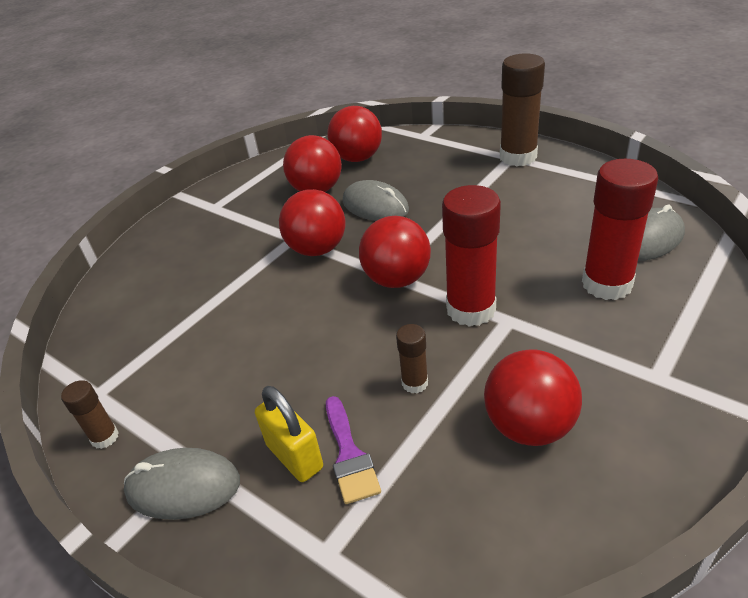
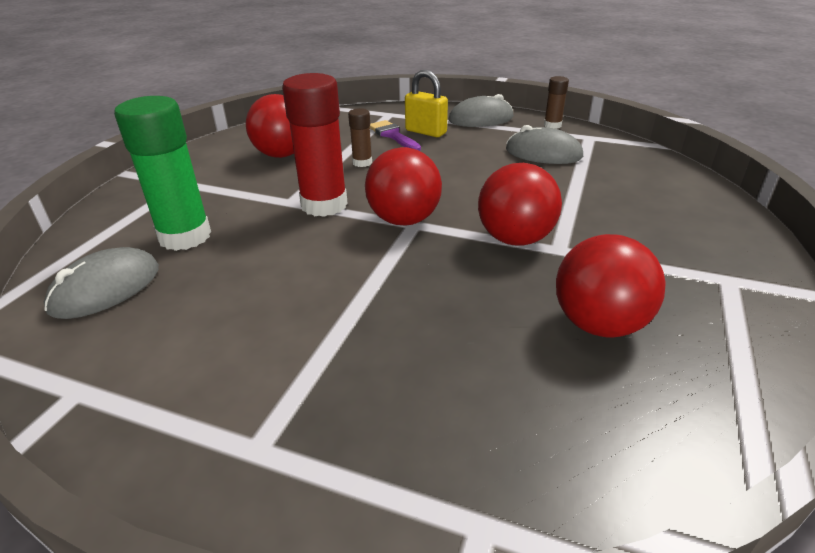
camera: 160 degrees right, 5 degrees down
(357, 158) = (589, 415): red ball -> none
(375, 206) = (480, 303): grey mouse -> grey mouse (543, 153)
(518, 157) = (239, 451): brown glue stick -> none
(607, 284) = (185, 236): red glue stick -> green glue stick

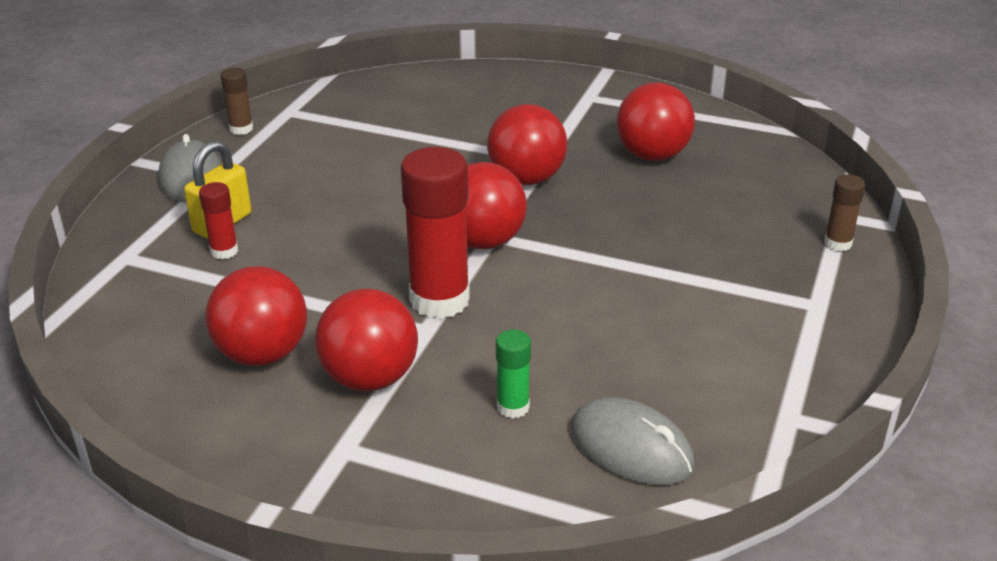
camera: 90 degrees left, 0 degrees up
(185, 236) = (513, 407): green glue stick -> green glue stick, size x0.49
(243, 186) = (370, 378): none -> red ball
(362, 163) = (317, 275): brown glue stick -> brown glue stick (838, 243)
(393, 135) = (224, 251): purple brush -> red glue stick
(543, 153) = (328, 144): grey mouse -> none

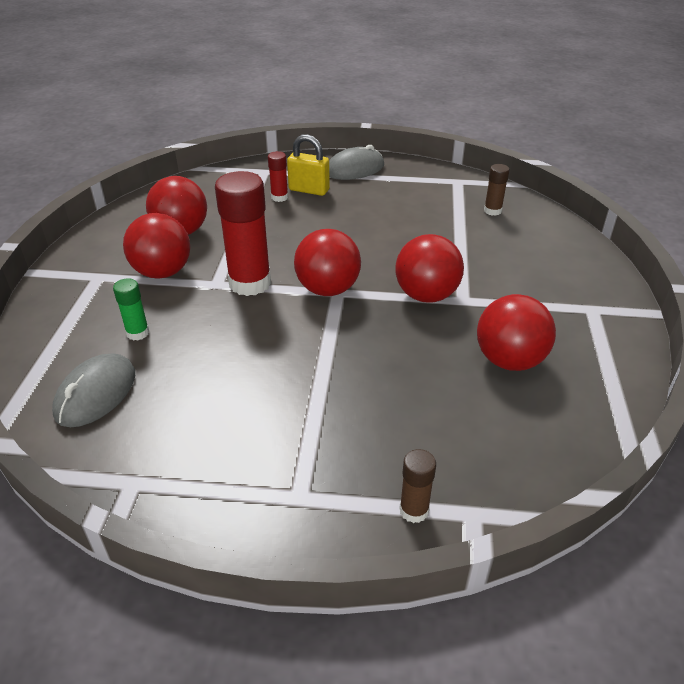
camera: 75 degrees right, 5 degrees up
(241, 129) = (422, 171): brown glue stick -> brown glue stick (492, 211)

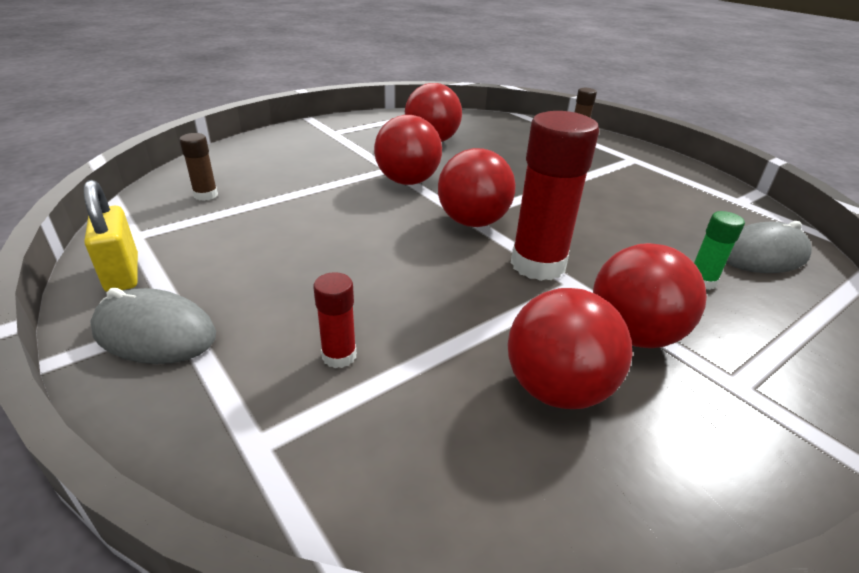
camera: 135 degrees left, 5 degrees down
(309, 190) = (282, 340): yellow padlock -> yellow padlock (122, 273)

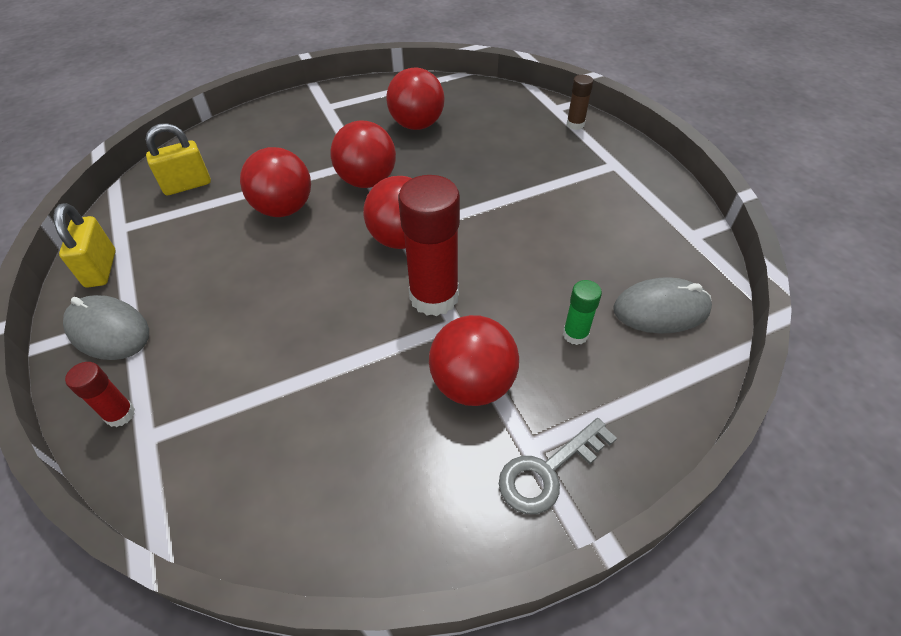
camera: 15 degrees right, 15 degrees up
(206, 195) = (187, 185): brown glue stick -> yellow padlock
(339, 356) = (229, 371): red glue stick -> red glue stick (120, 414)
(557, 389) = (378, 427): red ball -> red ball (284, 209)
(775, 405) = (547, 471): none -> grey key

